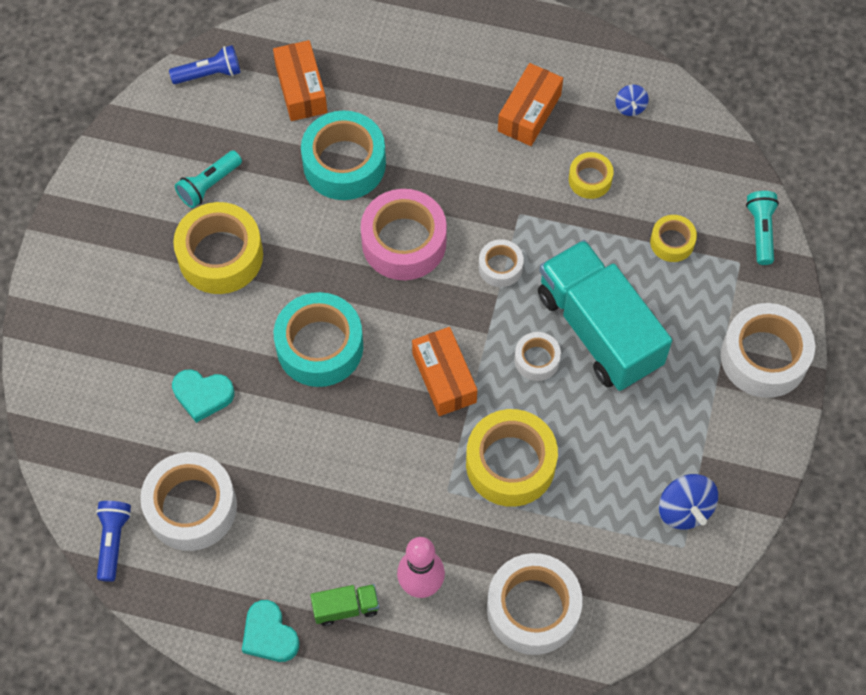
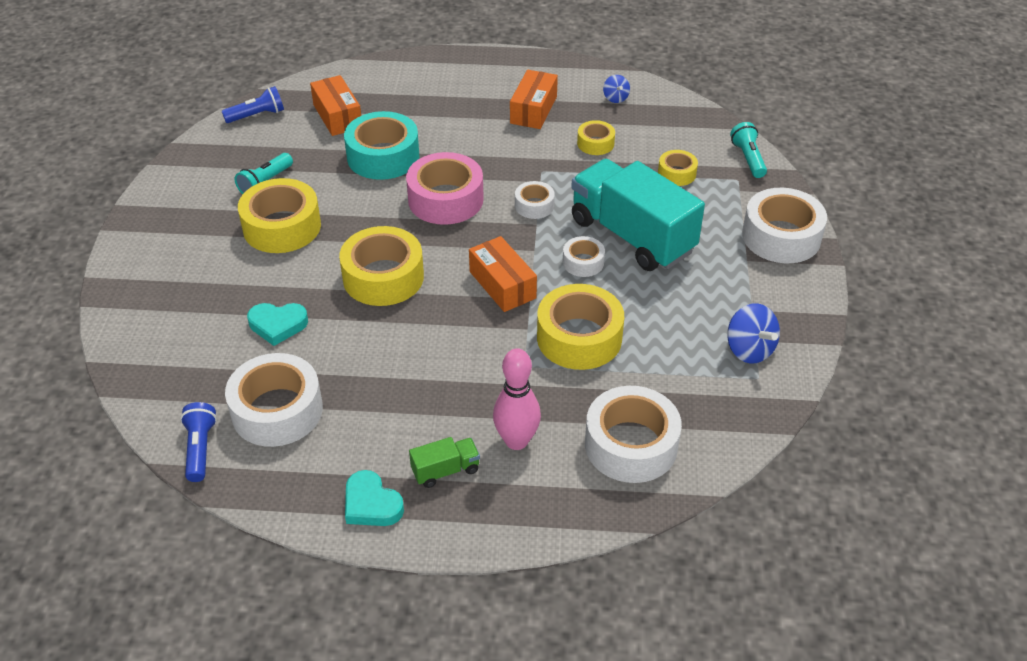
camera: 10 degrees left, 20 degrees down
(320, 346) = (383, 277): turquoise tape -> yellow tape

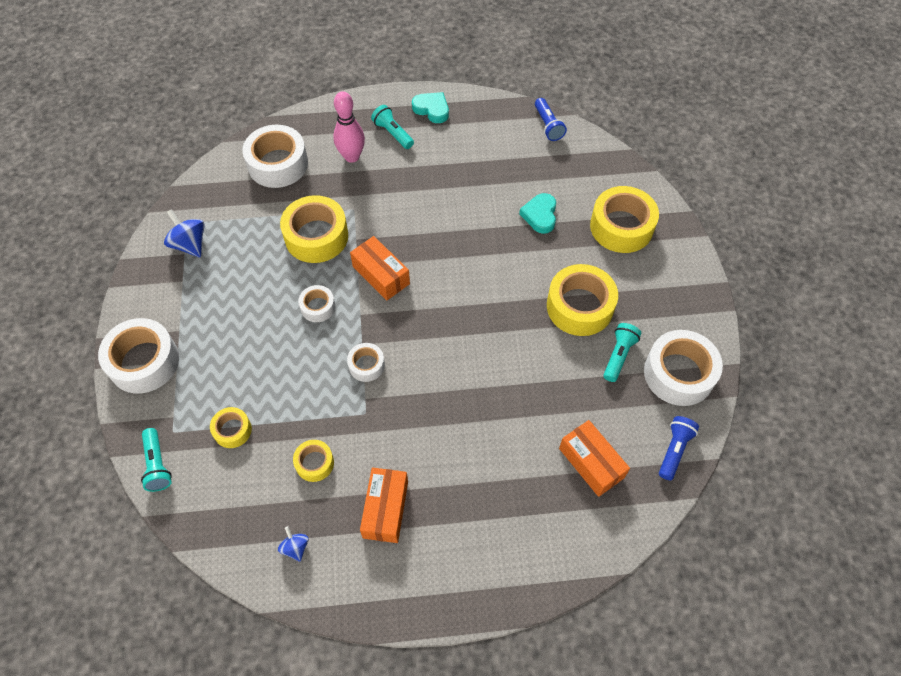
camera: 170 degrees right, 15 degrees up
(257, 115) = (674, 450): blue flashlight -> blue flashlight turned 150 degrees clockwise
(277, 410) = (511, 155): white tape -> white tape (678, 374)
(278, 325) = (540, 215): turquoise heart -> turquoise heart turned 75 degrees counterclockwise
(383, 156) = (523, 408): turquoise tape -> none
(383, 277) = (477, 268): yellow tape -> yellow tape (621, 227)
(445, 199) = (448, 360): pink tape -> none
(445, 470) = (393, 133): green truck -> turquoise flashlight
(632, 236) = (277, 342): turquoise truck -> none

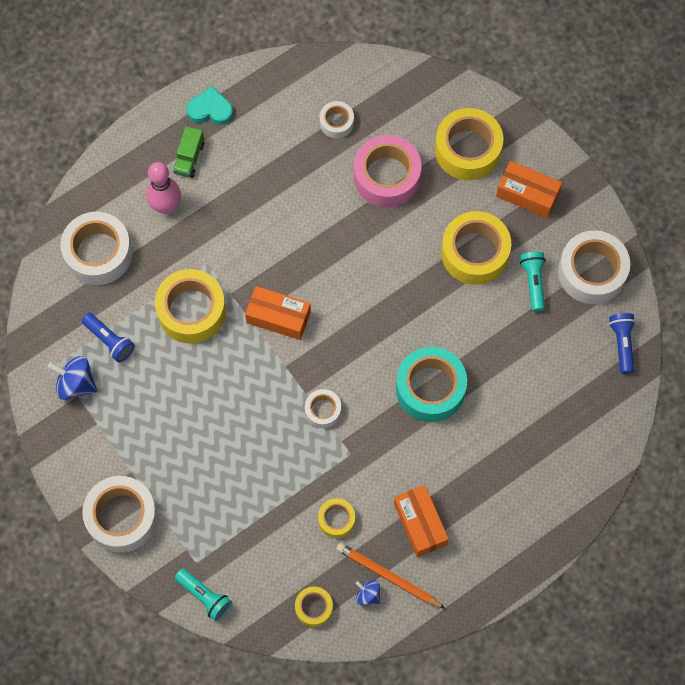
camera: 30 degrees left, 10 degrees up
(232, 430) = (247, 532): yellow tape -> yellow tape (314, 608)
(318, 307) = (242, 380): white tape -> white tape (336, 122)
(325, 541) = (388, 576): none -> orange pencil
(393, 133) = (189, 158): turquoise flashlight -> green truck
(471, 396) = (430, 388): none -> turquoise tape
(540, 215) = (387, 176): turquoise heart -> pink tape
(548, 126) = (336, 70): blue flashlight -> blue flashlight (109, 341)
(591, 463) = (562, 392): orange box -> orange box (527, 194)

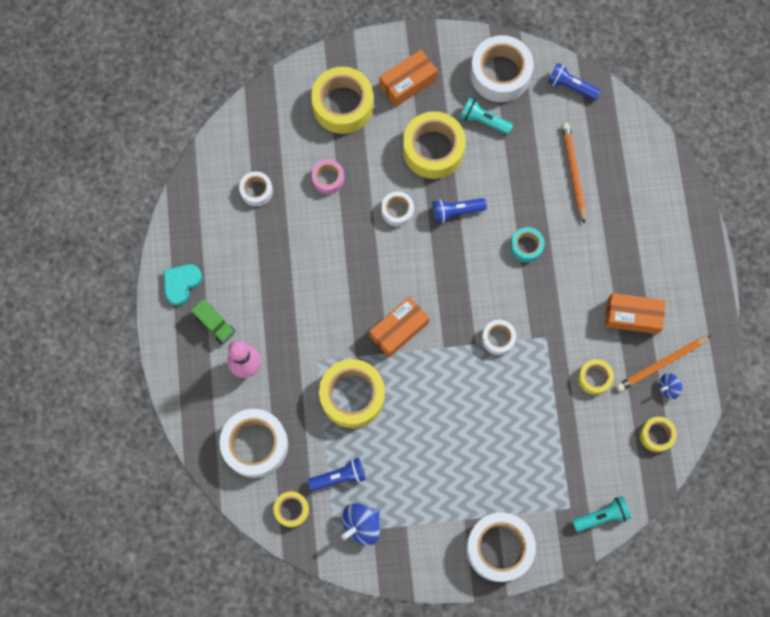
camera: 60 degrees left, 5 degrees up
(56, 316) = (291, 510): none -> yellow tape
(387, 176) = (328, 179): pink tape -> pink tape, size x0.52
(393, 254) = (397, 211): none -> white tape
(425, 306) = (456, 211): none -> blue flashlight
(430, 388) = (526, 246): turquoise tape -> turquoise tape, size x0.52
(534, 392) = (573, 172): none -> orange pencil

